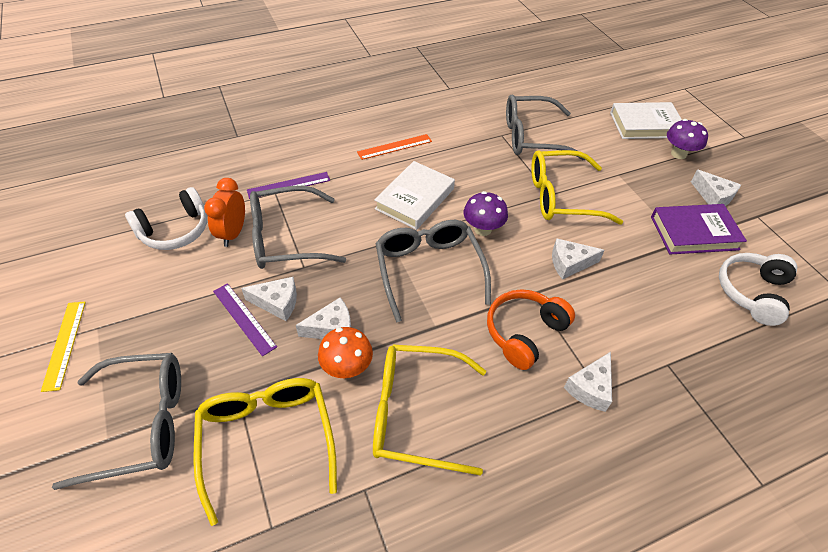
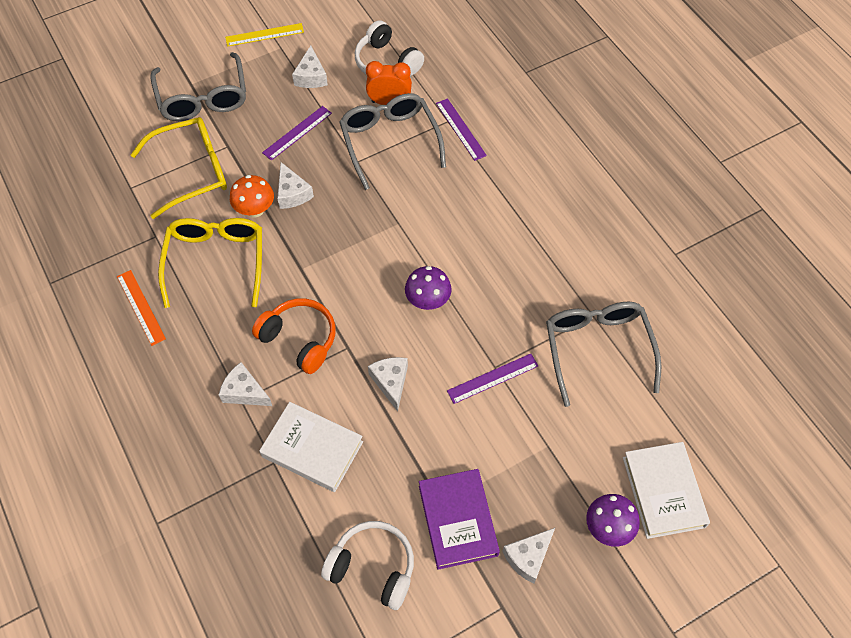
camera: 85 degrees right, 10 degrees up
(277, 303) = (315, 151): white cheese -> white cheese (311, 76)
(395, 147) = (542, 209): orange ruler -> orange ruler (141, 307)
(415, 199) = (461, 236): white book -> white book (312, 449)
(429, 270) = (366, 257): grey glasses -> none
(561, 197) = (492, 378): yellow glasses -> purple ruler

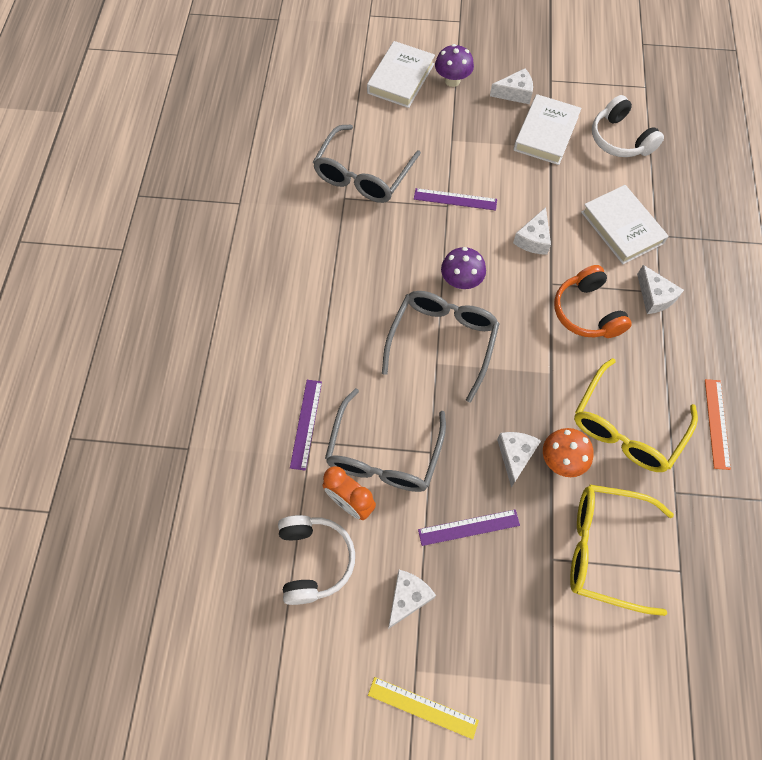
camera: 145 degrees left, 5 degrees up
(203, 98) = (547, 650): grey glasses -> grey glasses (442, 341)
(458, 520) = (546, 133): purple book -> white book

